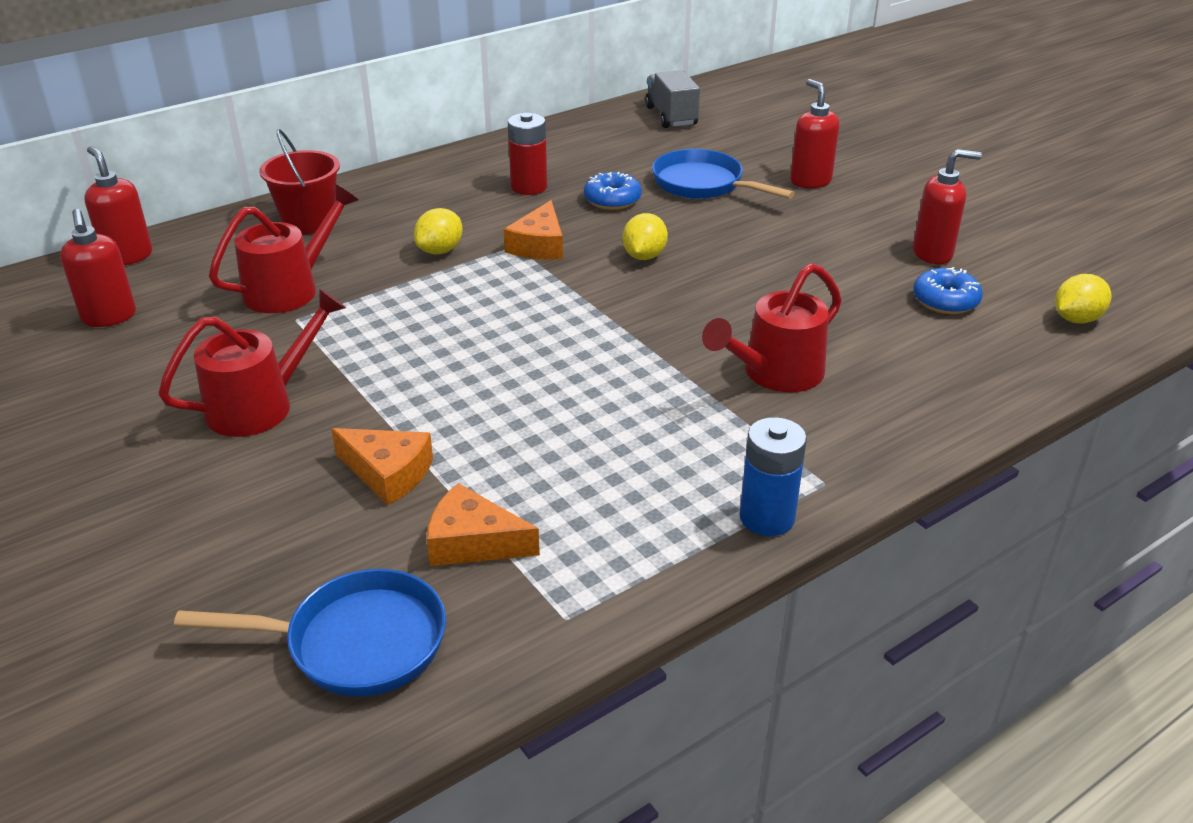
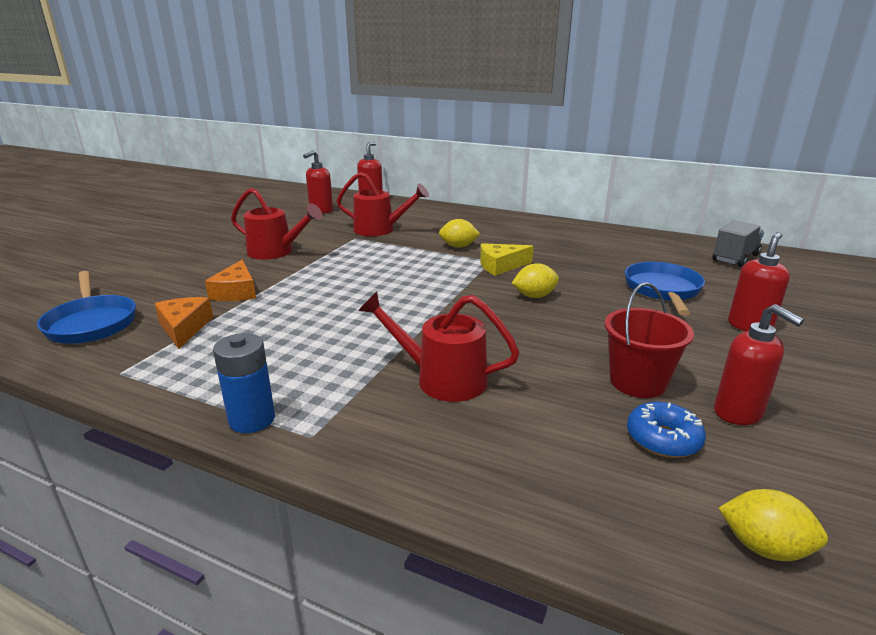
camera: 60 degrees right, 10 degrees down
(309, 222) = (445, 216): red bucket -> red bucket (637, 382)
(529, 187) = (562, 247): red battery -> none
(539, 245) = (500, 266): orange cheese -> yellow cheese
(612, 200) = (588, 270): blue donut -> none

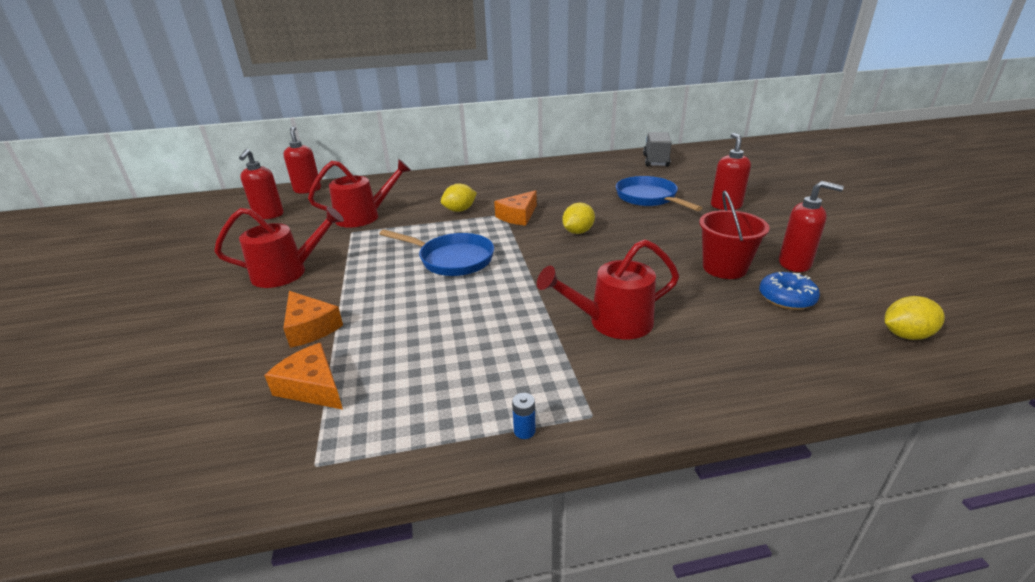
camera: 35 degrees left, 5 degrees up
(91, 323) = (178, 435): blue pan -> blue pan (452, 259)
(252, 419) = (524, 431): blue battery -> blue battery, size x0.46
(500, 266) = (518, 216): yellow cheese -> orange cheese

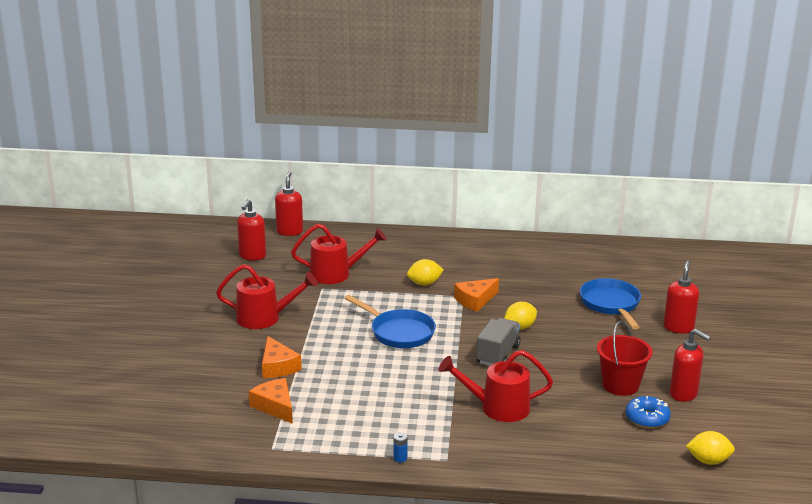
camera: 15 degrees right, 5 degrees down
(655, 161) = (655, 259): grey truck -> grey truck (498, 354)

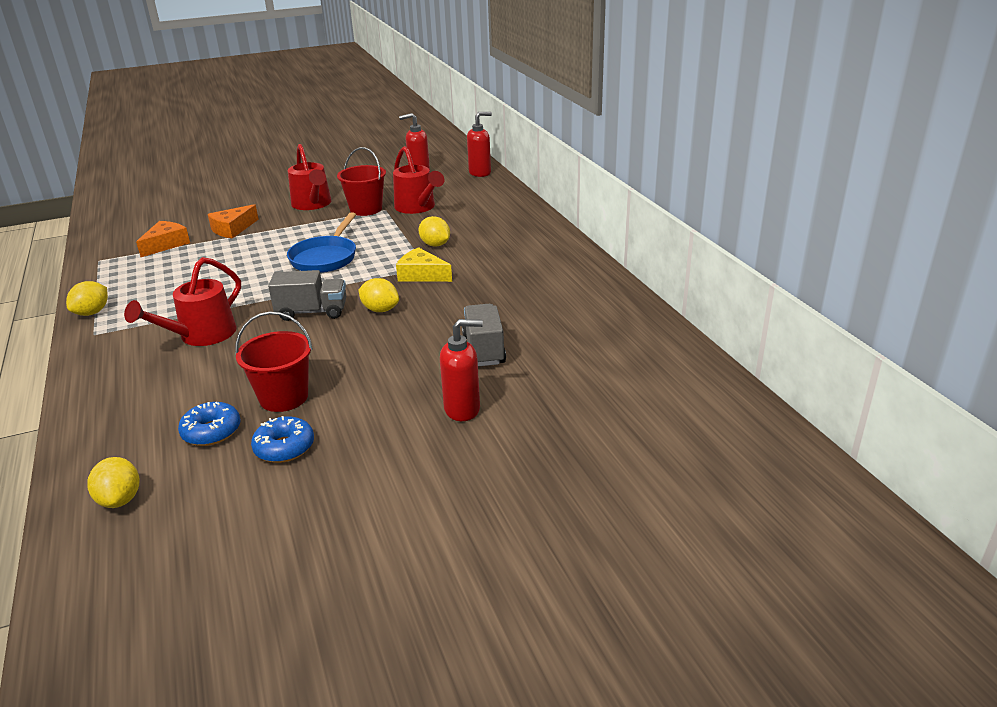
camera: 65 degrees right, 5 degrees up
(310, 296) = (366, 209): none -> red bucket
(400, 458) = (92, 312): blue battery -> yellow lemon
(475, 300) = (421, 275): orange cheese -> yellow cheese
(497, 408) = (201, 336): red watering can -> red watering can turned 120 degrees counterclockwise
(611, 304) = (484, 350): blue pan -> grey truck
(684, 394) = (284, 447): red soap dispenser -> blue donut

